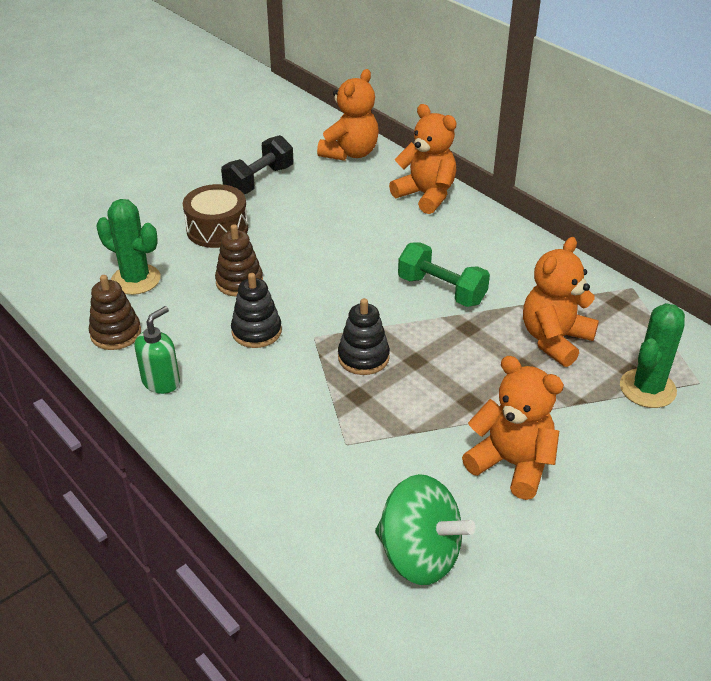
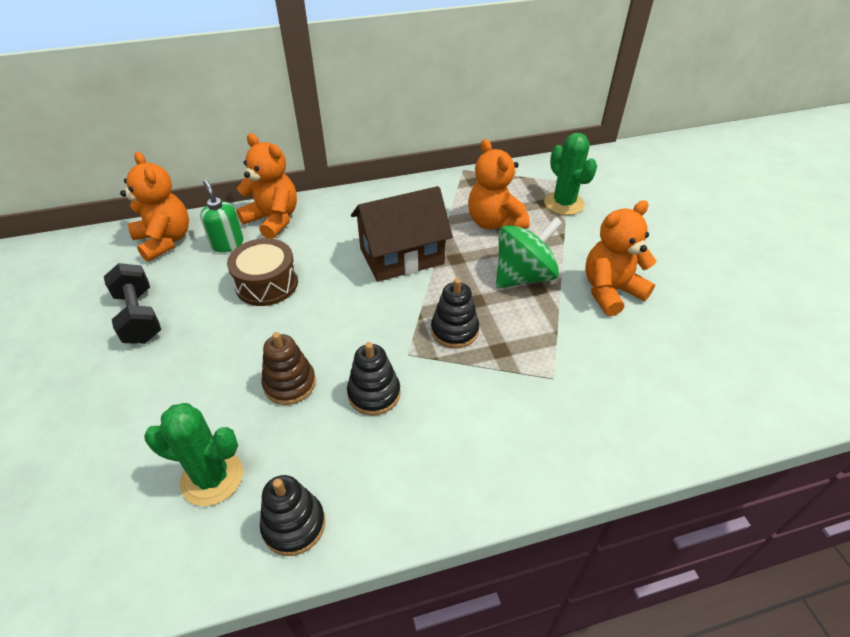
camera: 65 degrees left, 5 degrees up
(116, 333) = (294, 525): brown stacking toy -> black stacking toy
(136, 279) = (212, 478): green cactus -> green cactus turned 45 degrees clockwise
(161, 381) = (401, 499): green soap dispenser -> green soap dispenser (227, 244)
(217, 229) = (188, 375): brown drum -> brown drum (267, 284)
(419, 555) = (687, 375): green spinning top -> green spinning top (523, 276)
(426, 195) = (273, 220): orange teddy bear -> orange teddy bear turned 60 degrees clockwise
(441, 290) = (401, 256): green dumbbell -> brown house

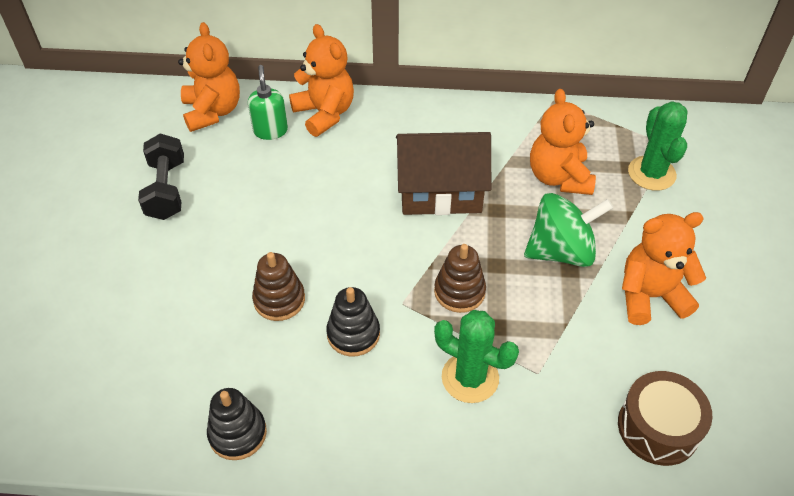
camera: 20 degrees right, 5 degrees up
(212, 478) = (183, 368): green cactus -> green cactus (470, 378)
(267, 284) = (293, 186): brown drum -> brown drum (658, 427)
(454, 330) = (459, 291): black stacking toy -> brown stacking toy

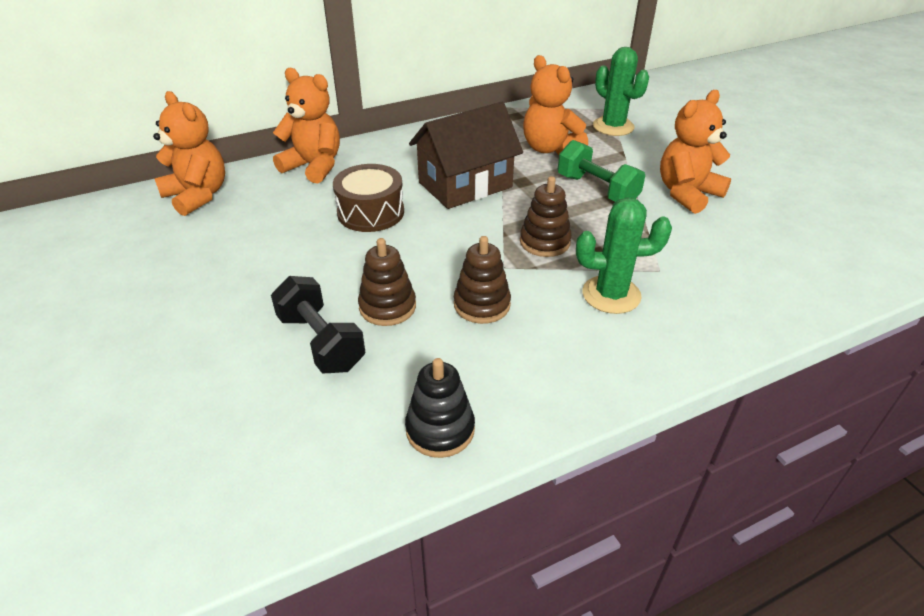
camera: 30 degrees left, 10 degrees down
(166, 190) = (193, 266): black dumbbell -> black dumbbell (321, 342)
(270, 130) = (270, 192): green soap dispenser -> none
(353, 334) = (482, 304): black stacking toy -> brown stacking toy
(561, 251) = (597, 190): green spinning top -> green dumbbell
(658, 427) = (778, 268): brown drum -> brown drum (371, 212)

